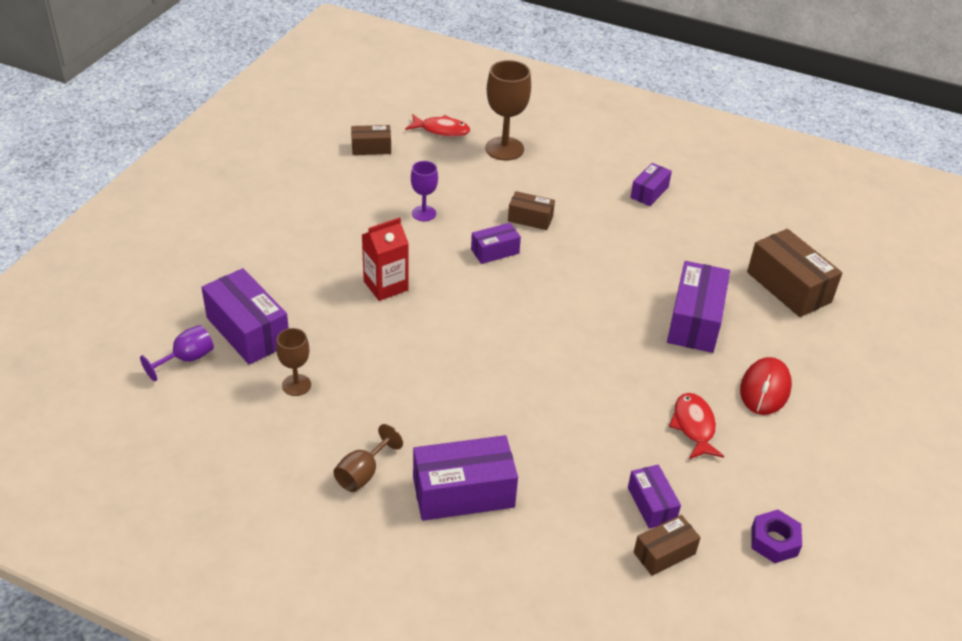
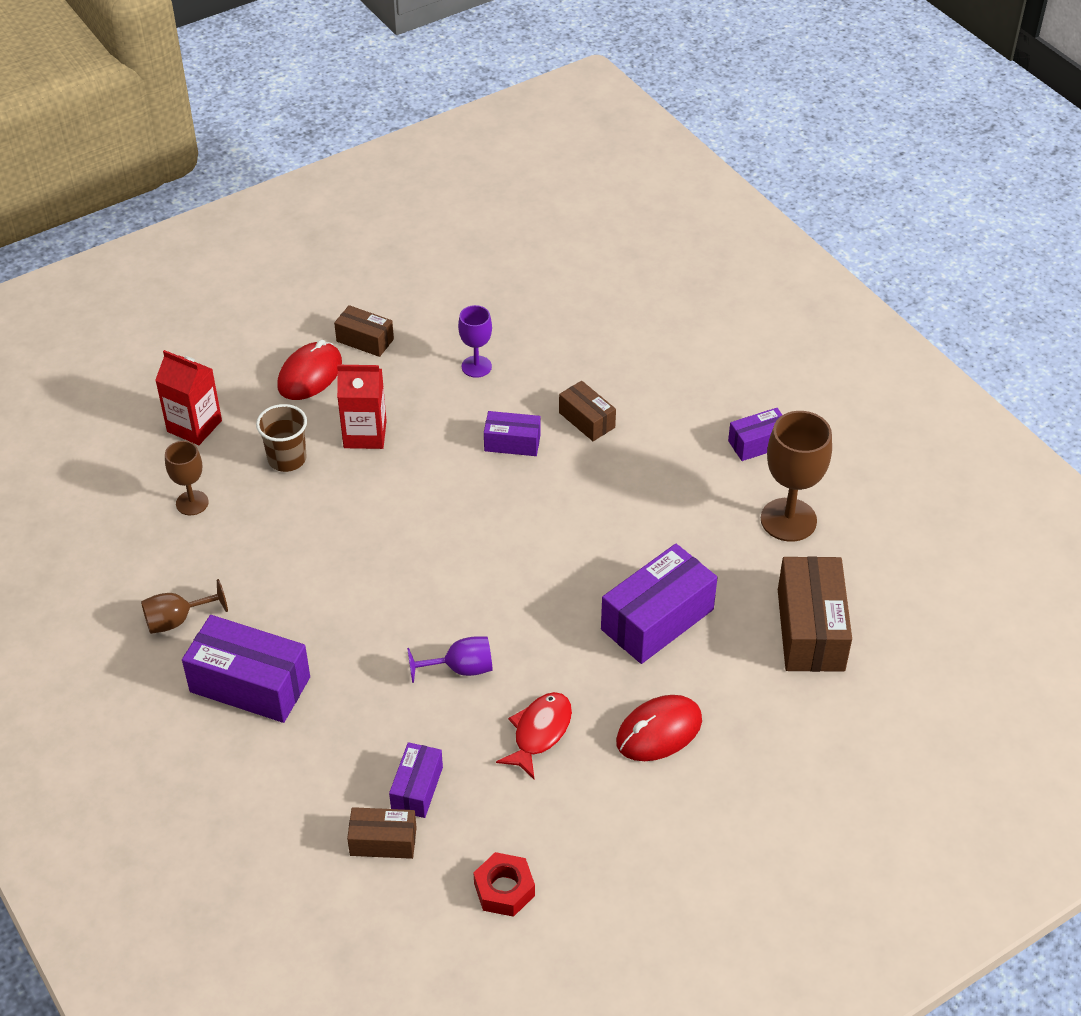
camera: 35 degrees right, 5 degrees up
(186, 359) = (118, 431): purple goblet -> purple goblet (460, 669)
(248, 331) = (194, 426): purple box -> red carton
(307, 262) = (310, 374): none -> red mouse
(343, 325) = (287, 459): none -> brown cup
(371, 148) = (489, 265): brown box -> brown box (365, 340)
(441, 130) = (586, 271): red fish -> none
(504, 149) = (637, 321): brown goblet -> brown goblet (788, 520)
(774, 541) = (504, 889): purple nut -> red nut

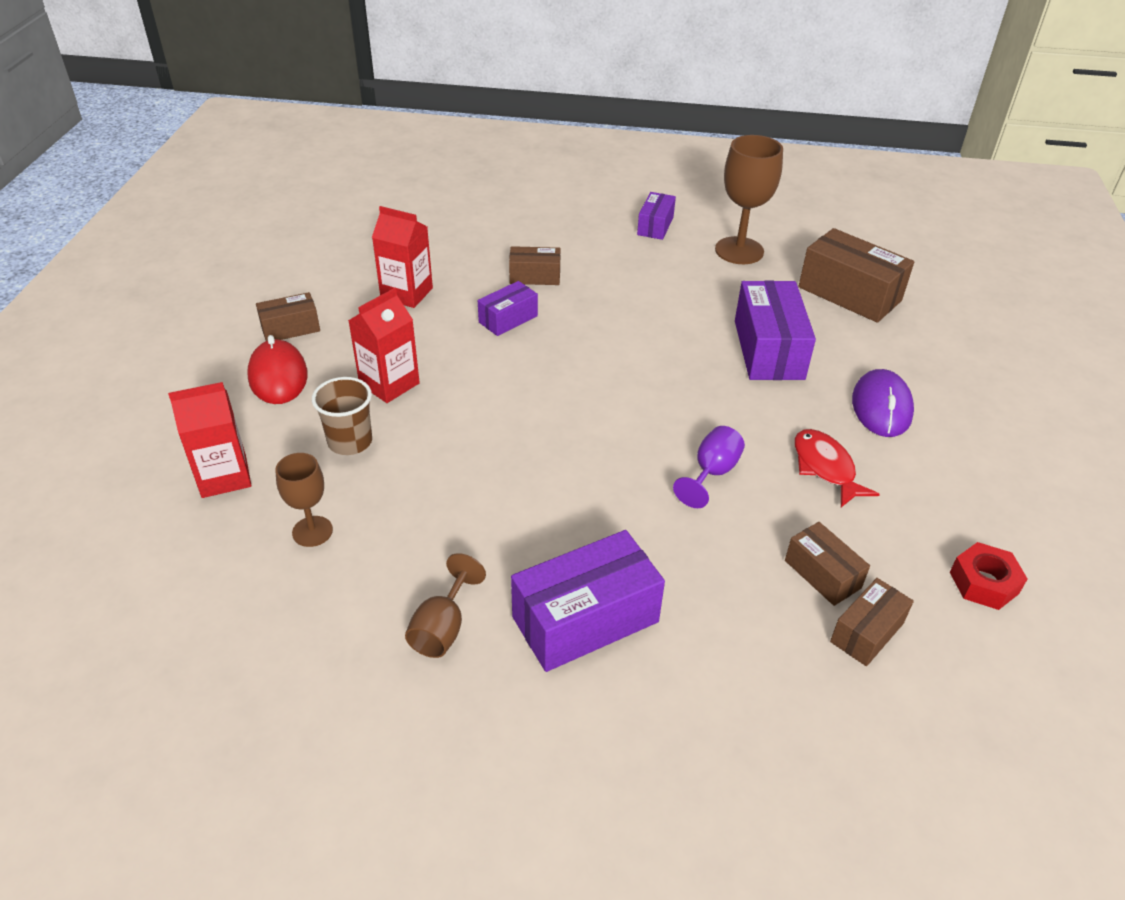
camera: 50 degrees left, 5 degrees down
(417, 788) = (822, 574): purple box -> brown box
(476, 366) = (406, 293): purple goblet -> red carton
(659, 731) = (881, 407): red mouse -> purple mouse

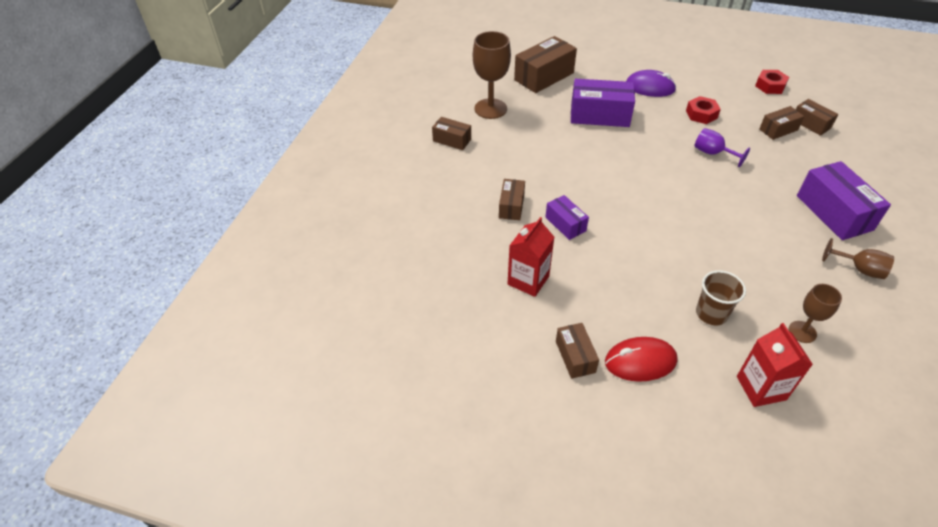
camera: 80 degrees left, 5 degrees up
(389, 384) = (645, 291): red carton -> none
(655, 226) = (452, 140): purple box -> brown box
(825, 467) = (701, 114): red fish -> red nut

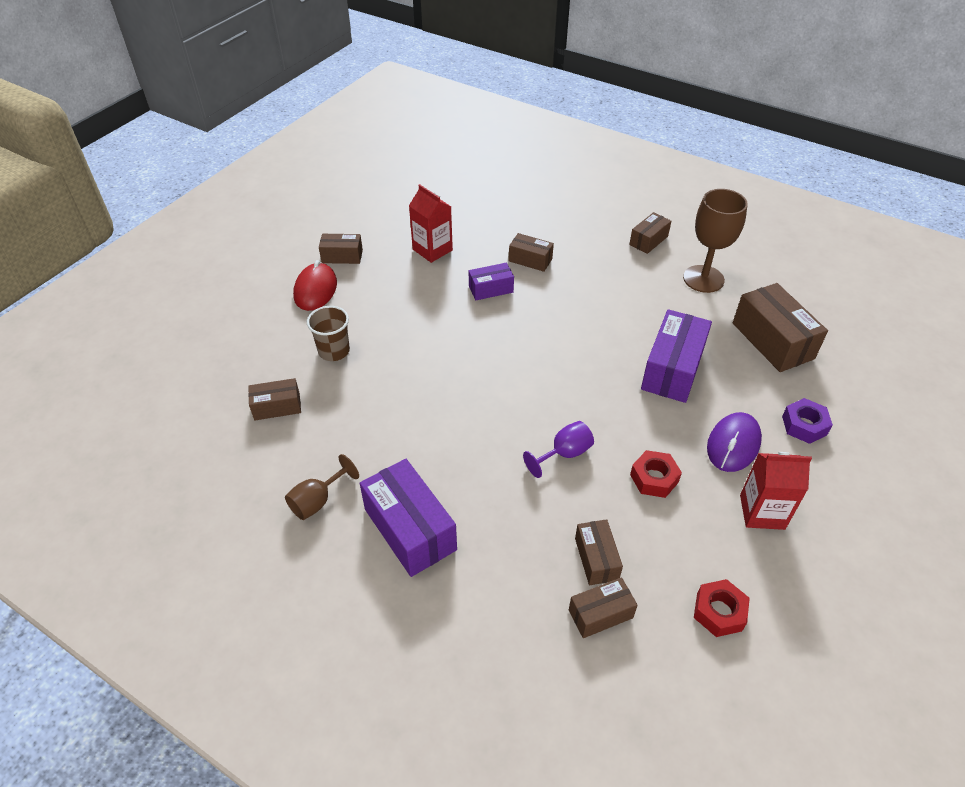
camera: 105 degrees right, 0 degrees up
(614, 63) = (804, 425): none -> purple nut
(761, 388) = (246, 351): red carton -> red carton (762, 512)
(802, 332) = (277, 407): brown goblet -> brown box
(834, 212) = (410, 529): purple box -> purple box turned 60 degrees clockwise

